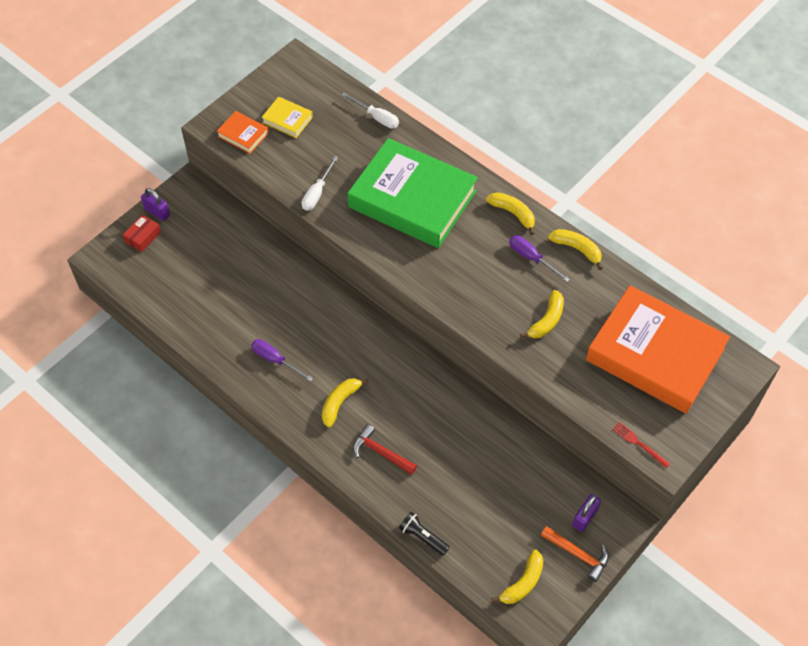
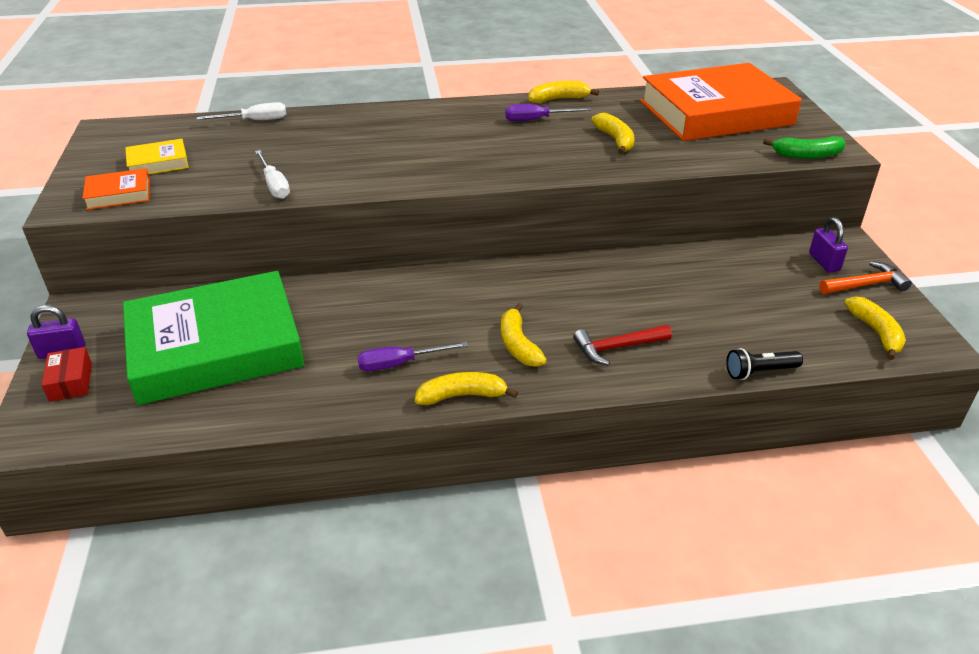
camera: 50 degrees left, 20 degrees down
(412, 199) = (376, 143): green book -> green book (216, 347)
(513, 213) = (476, 108): yellow banana -> yellow banana (462, 396)
(639, 444) = (807, 155): red fork -> green banana

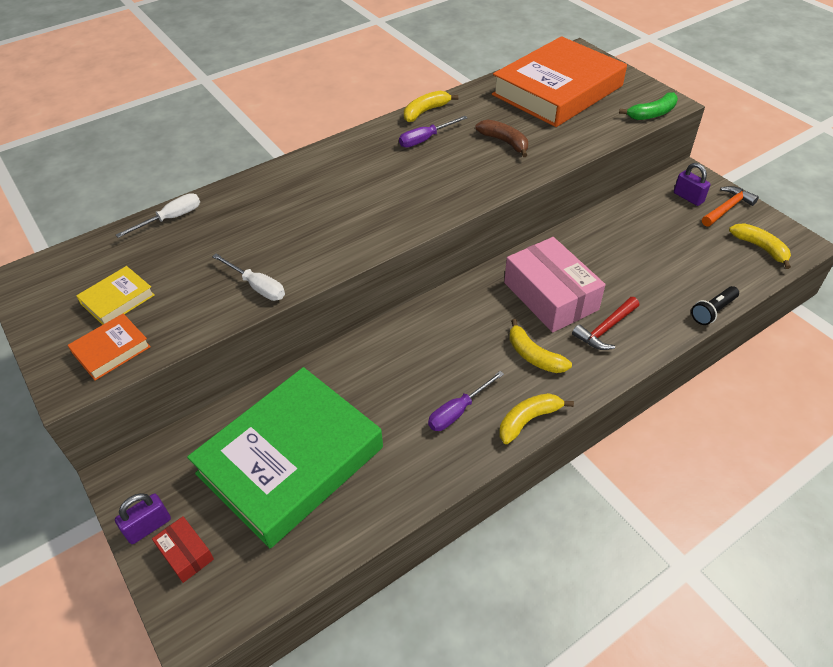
camera: 25 degrees left, 10 degrees up
(582, 301) = (550, 296): none -> pink box
(615, 140) = (505, 142): yellow banana -> brown banana

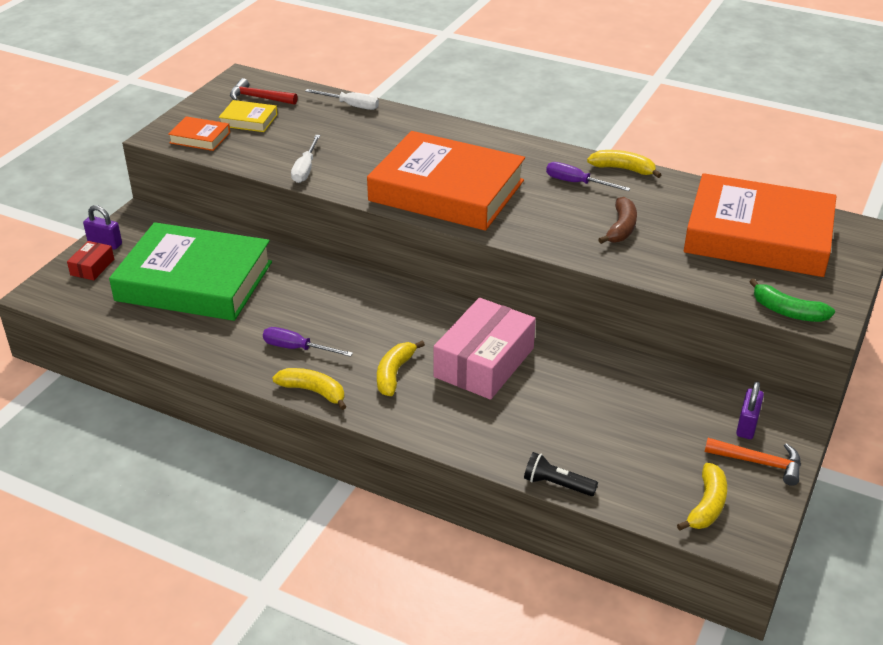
camera: 60 degrees right, 10 degrees down
(377, 210) = (446, 191): none -> orange book
(605, 329) = (466, 411): red hammer -> red hammer (259, 98)

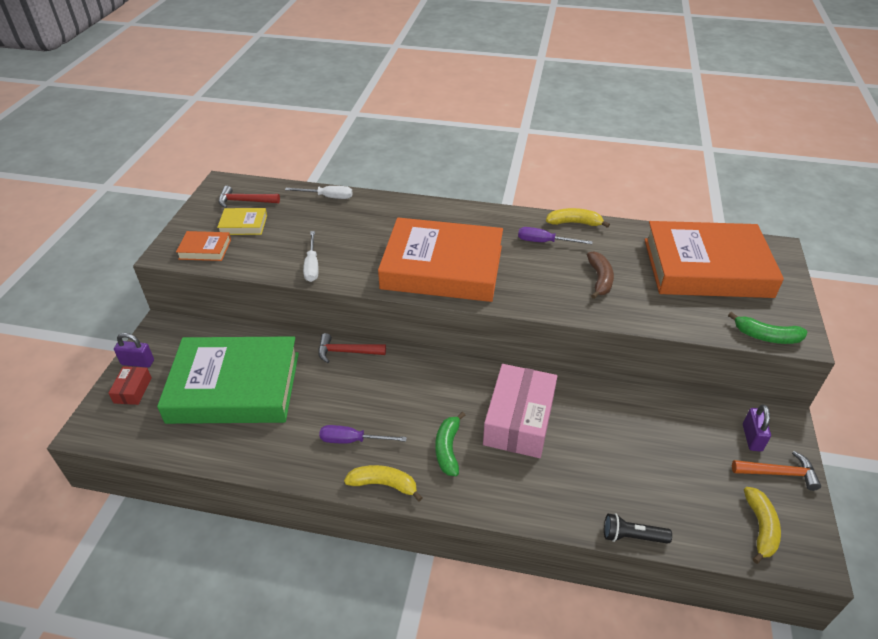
camera: 15 degrees left, 5 degrees up
(324, 269) = (347, 352): none -> red hammer
(394, 373) = (448, 449): yellow banana -> green banana

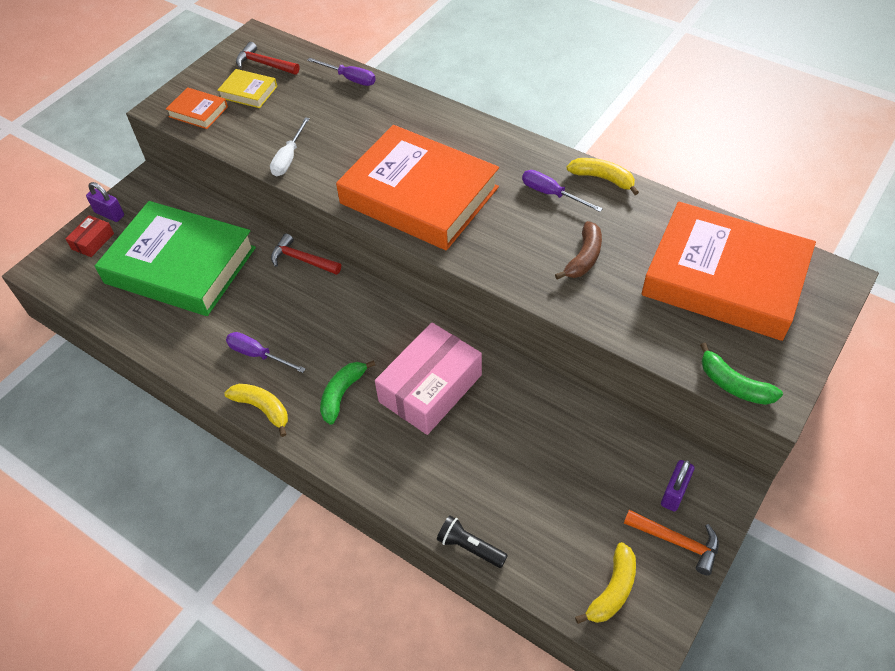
camera: 25 degrees right, 10 degrees up
(327, 197) = (349, 79): white screwdriver -> purple screwdriver

